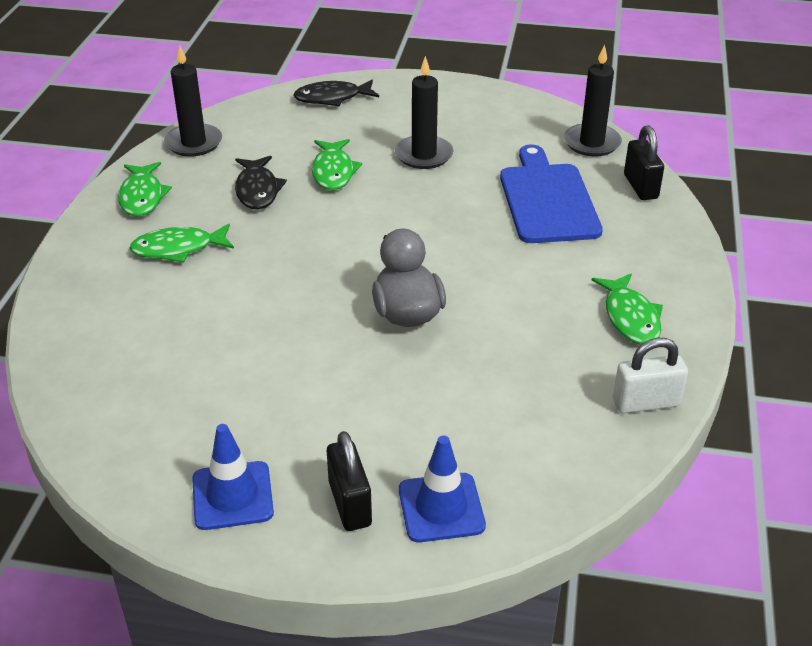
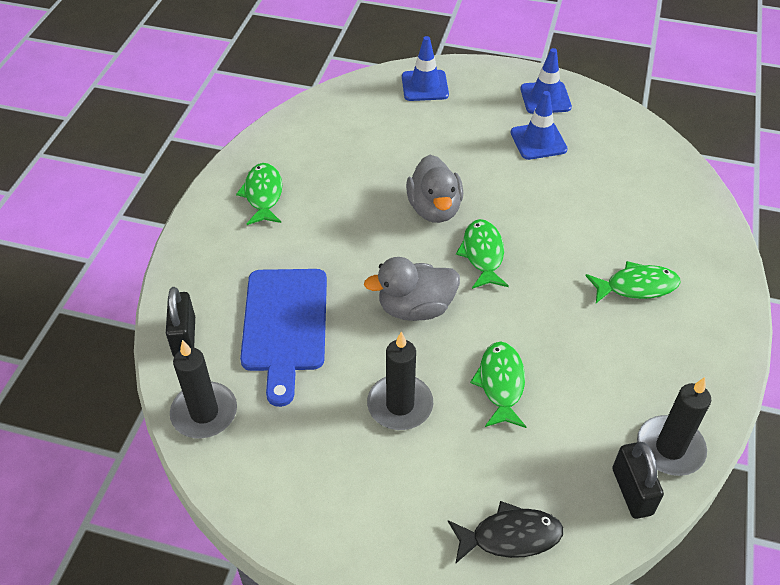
camera: 175 degrees left, 10 degrees up
(142, 197) = (696, 358): green fish -> green fish (482, 254)
(257, 190) = (578, 360): black fish -> none
(258, 415) = (538, 141): none -> blue traffic cone
(350, 504) = (477, 90): black padlock -> black padlock (632, 491)
(418, 219) = (415, 308): none -> grey duck
(646, 403) = (282, 134): white padlock -> none

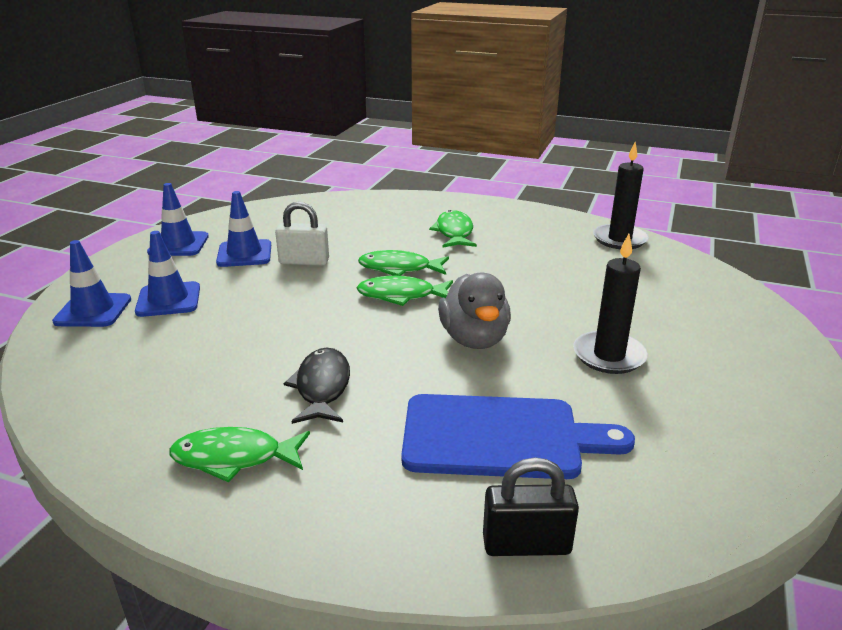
camera: 85 degrees left, 20 degrees down
(204, 413) = (662, 515): black candle -> none
(434, 209) = (322, 318): grey duck -> none
(447, 118) = (168, 300): none -> blue traffic cone
(501, 383) = (570, 299): green fish -> green fish (399, 268)
(510, 536) = (734, 308): black fish -> black fish (322, 387)
(533, 181) = (304, 261): none -> white padlock
(632, 491) = (665, 257): black padlock -> none

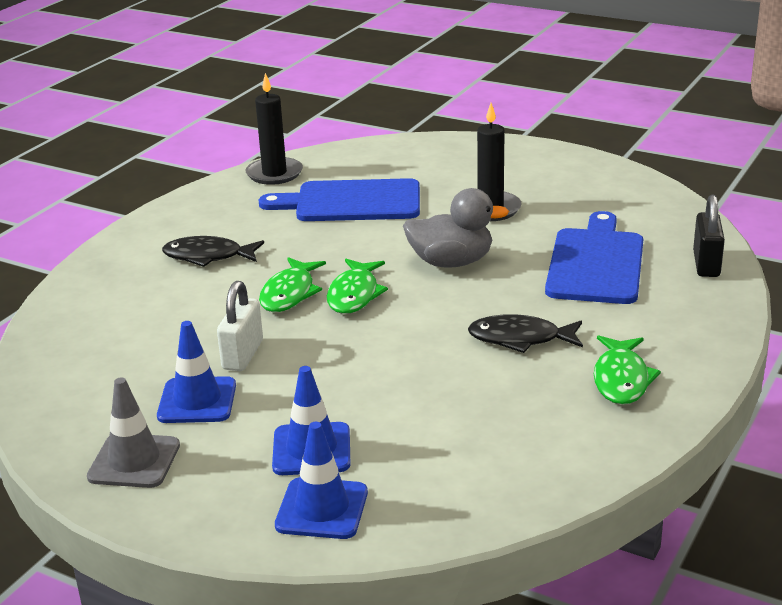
camera: 80 degrees left, 0 degrees up
(178, 244) = (134, 461): blue traffic cone -> grey traffic cone
(454, 232) = (208, 256): green fish -> black fish
(581, 278) = (351, 202): none -> blue cutting board

